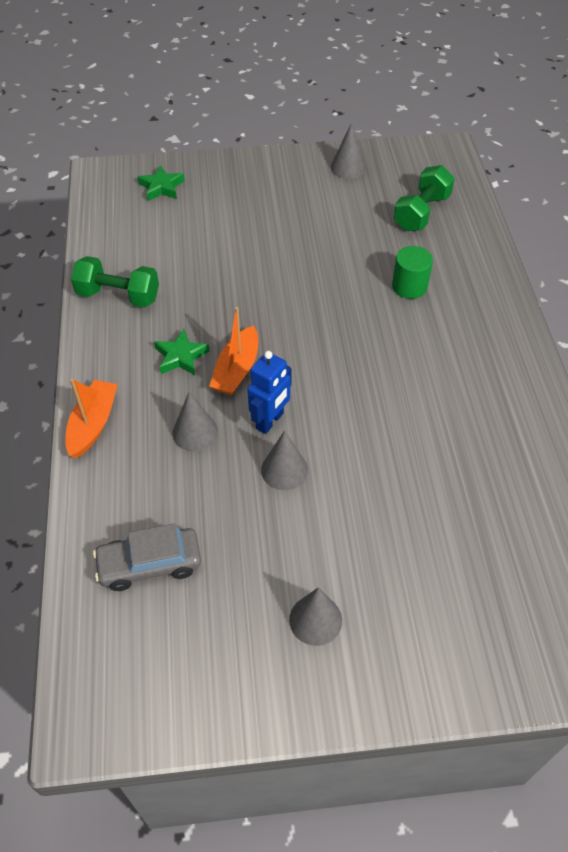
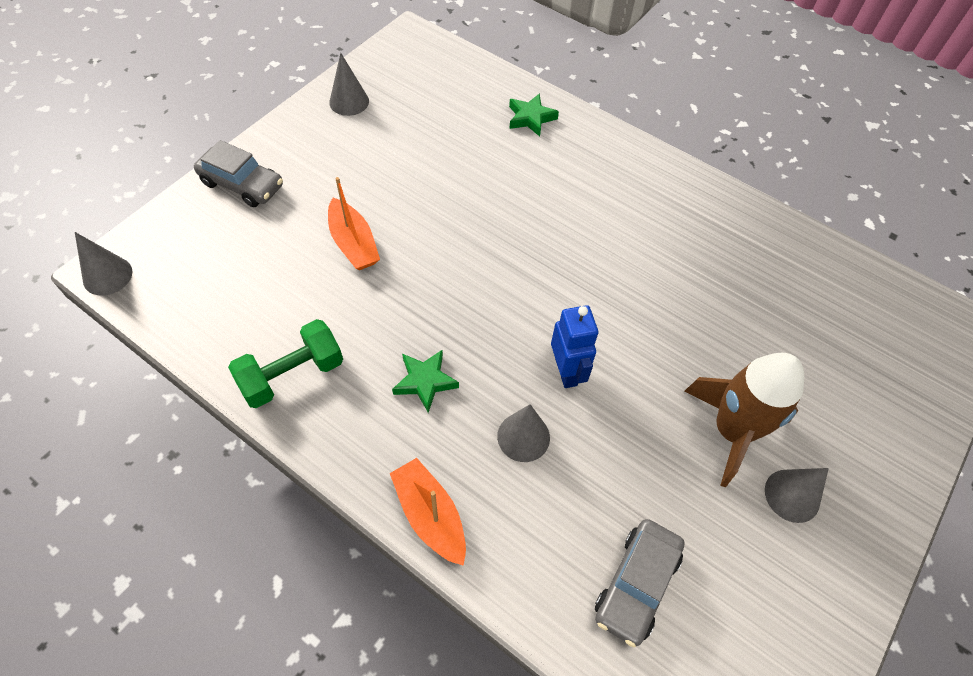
camera: 50 degrees left, 5 degrees up
(161, 187) = (195, 236): green star -> green star (530, 118)
(221, 175) = (242, 184): none -> grey car
(236, 370) = (486, 352): orange boat -> orange boat (353, 243)
(284, 470) = (627, 401): grey cone -> grey cone (107, 275)
(330, 548) = (732, 431): none -> brown rocket
(409, 286) = (524, 172): green cylinder -> none
(421, 213) = (457, 103): green dumbbell -> none

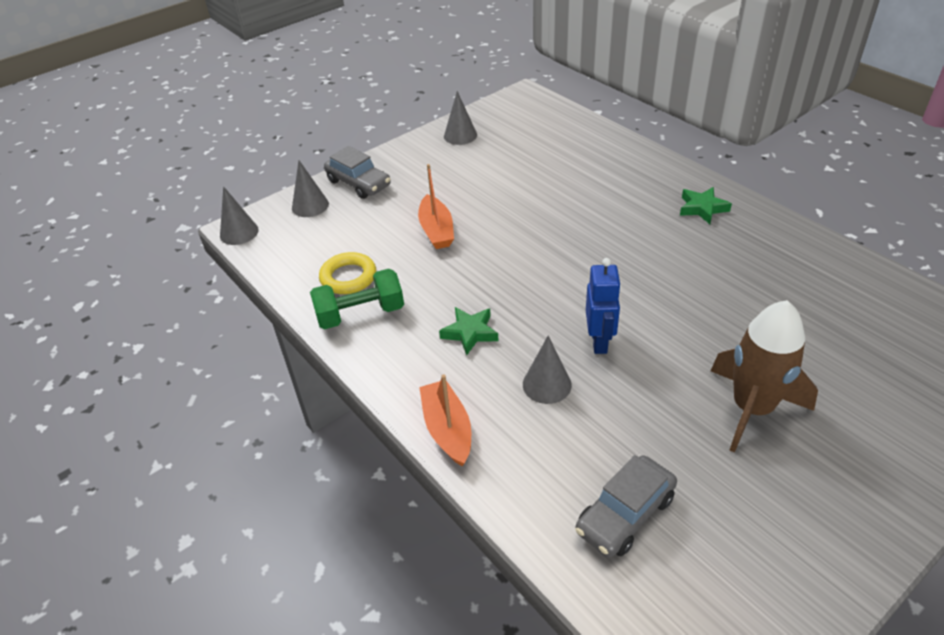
camera: 20 degrees right, 15 degrees down
(264, 324) = (348, 277): none -> yellow ring
(530, 118) = (614, 157): green star -> green star (702, 208)
(792, 495) = (803, 470): grey cone -> grey cone (310, 206)

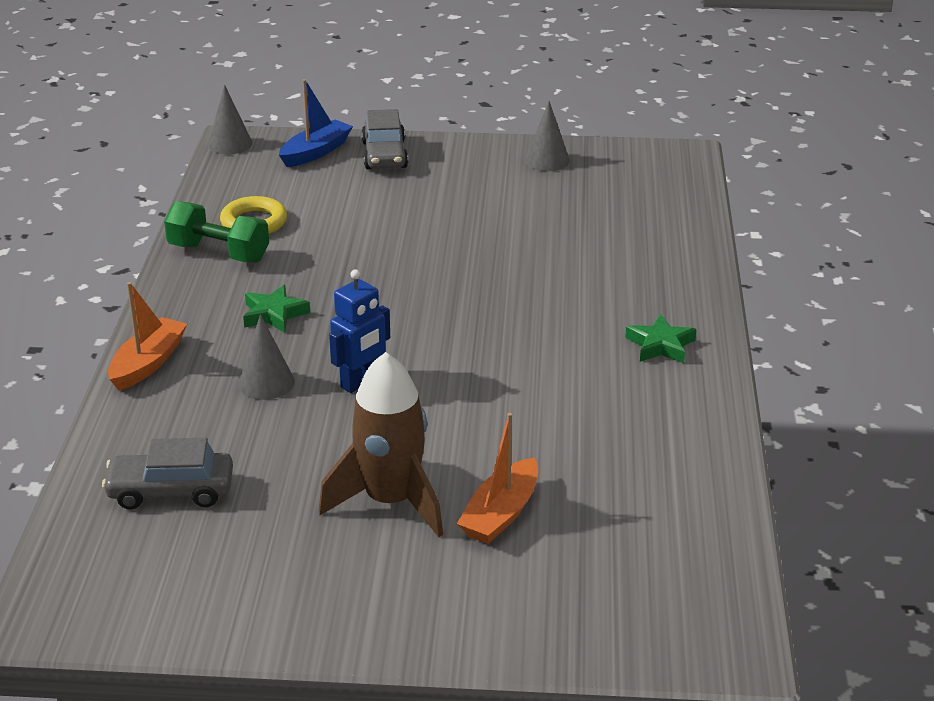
camera: 40 degrees right, 10 degrees down
(310, 206) = (316, 152): grey cone -> blue boat
(436, 230) = (382, 227): orange boat -> orange boat (501, 514)

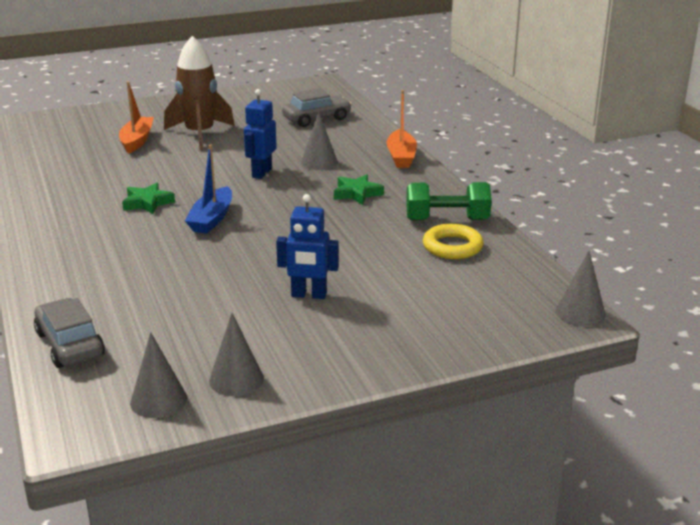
camera: 155 degrees right, 5 degrees down
(316, 152) = (487, 325): blue boat -> blue boat (211, 219)
(384, 155) = (416, 340): grey car -> grey car (70, 344)
(438, 209) = (309, 295): none -> blue robot
(613, 160) = (158, 400): none -> grey cone
(660, 345) = (62, 232): green star -> green star (147, 203)

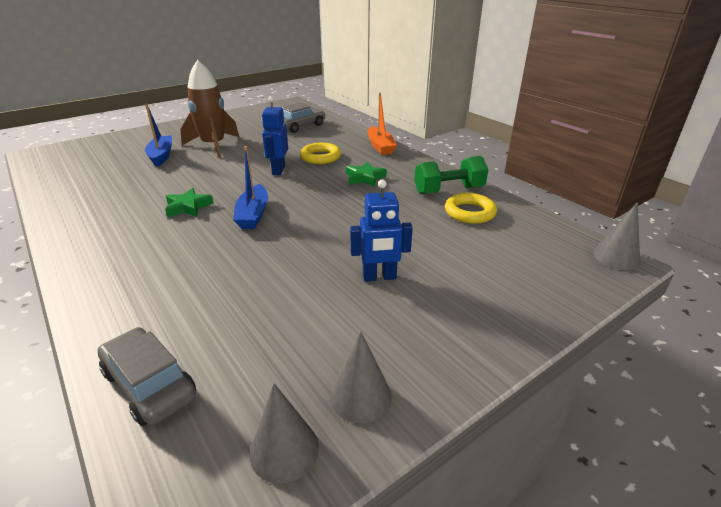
camera: 15 degrees left, 5 degrees up
(137, 141) = (161, 156): orange boat -> blue boat
(319, 162) = (320, 157): grey cone -> yellow ring

